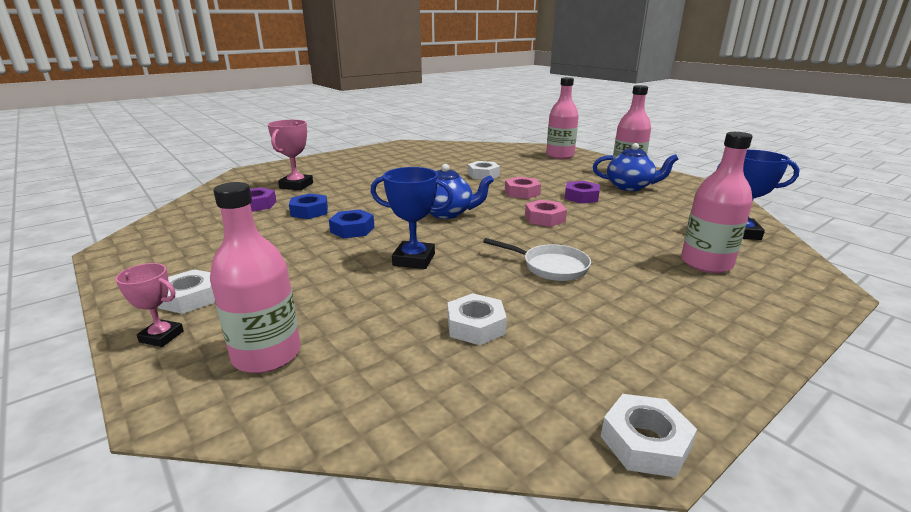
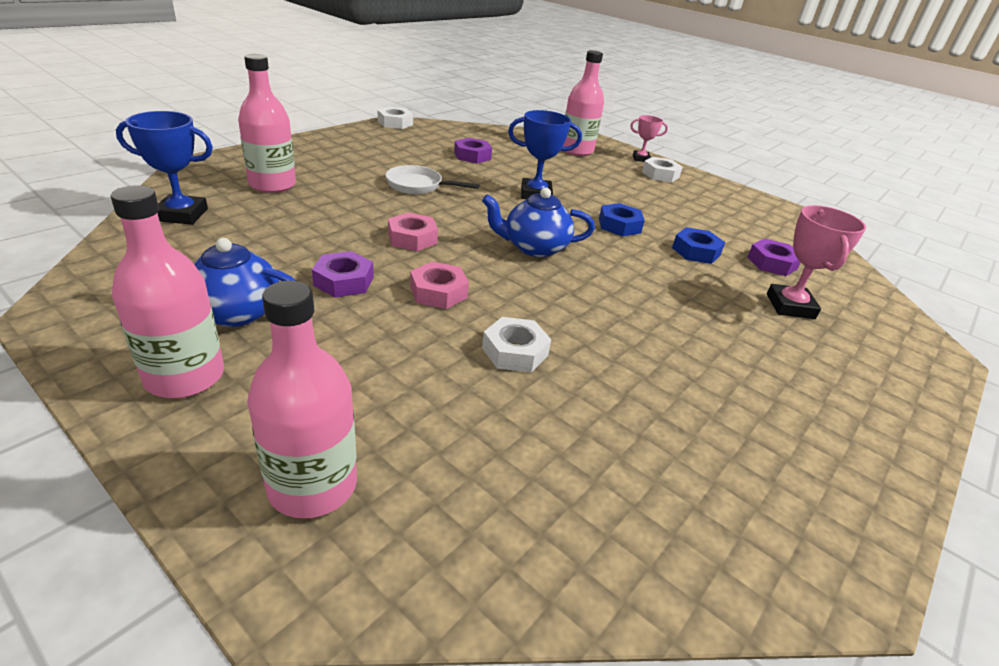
camera: 165 degrees right, 10 degrees up
(476, 326) = (472, 156): white nut -> purple nut

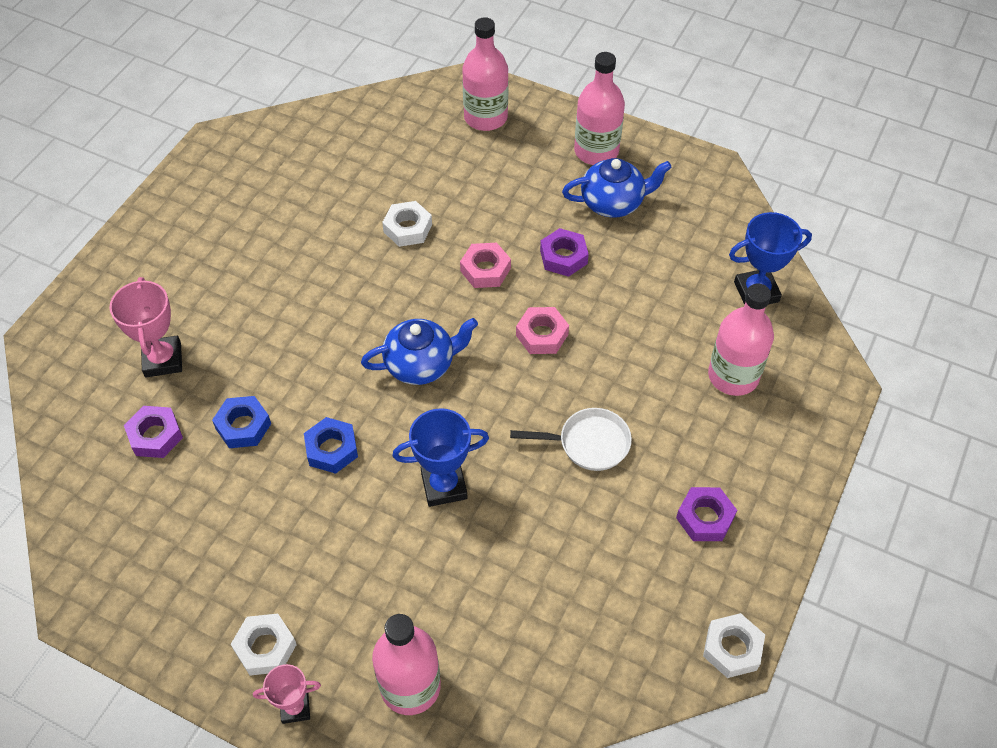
camera: 170 degrees right, 20 degrees up
(472, 156) = (562, 571): purple nut -> purple nut (705, 518)

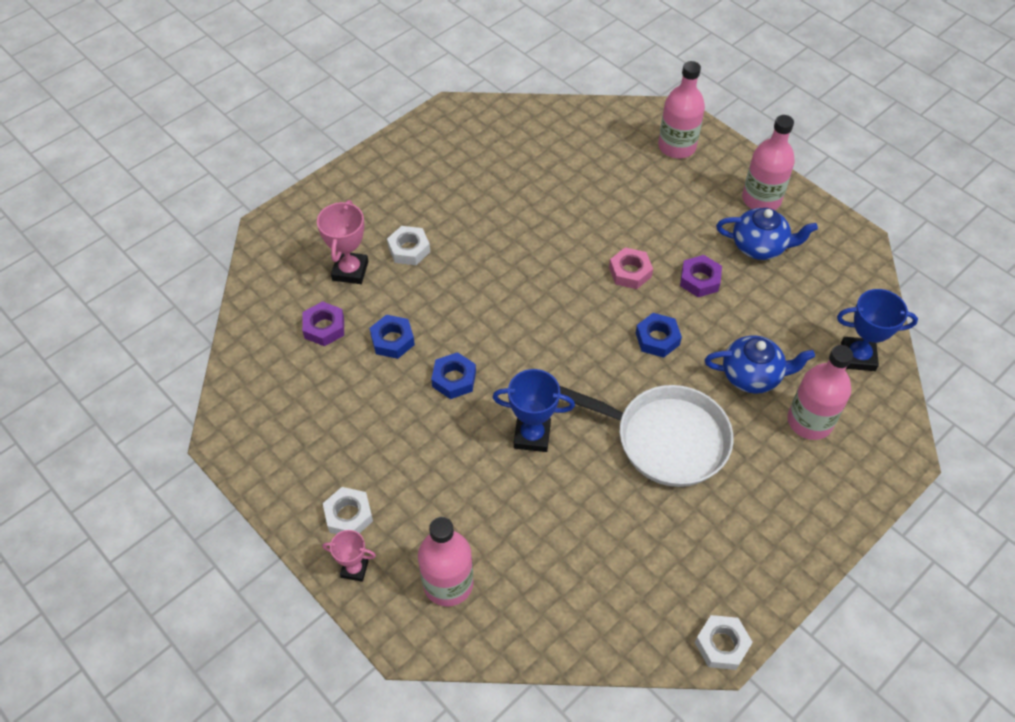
camera: 20 degrees right, 0 degrees up
(408, 228) = (578, 221): white nut -> white nut (409, 249)
(421, 364) = (549, 333): blue teapot -> blue teapot (752, 376)
(542, 335) = (657, 339): pink nut -> blue nut
(588, 443) = (663, 439): white pan -> white pan, size x1.83
(705, 518) = (739, 531): purple nut -> none

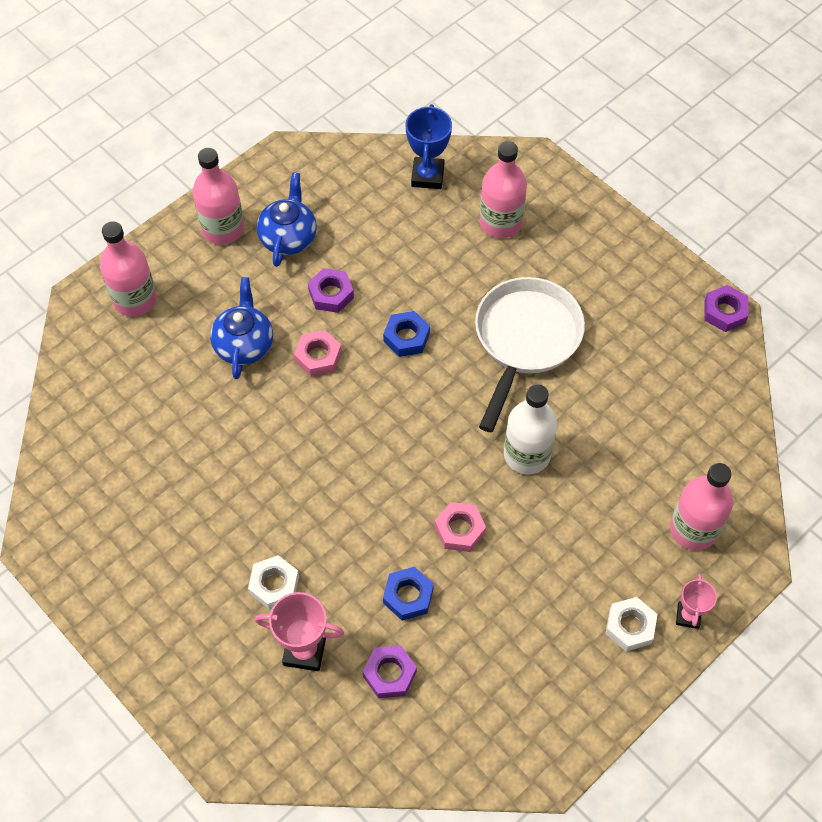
camera: 90 degrees left, 5 degrees up
(454, 379) = (459, 530): blue nut -> pink nut
(532, 436) = (527, 454): blue trophy -> white bottle
(722, 645) = (724, 312): white nut -> purple nut
(752, 376) = (450, 261): blue teapot -> blue teapot (244, 345)

